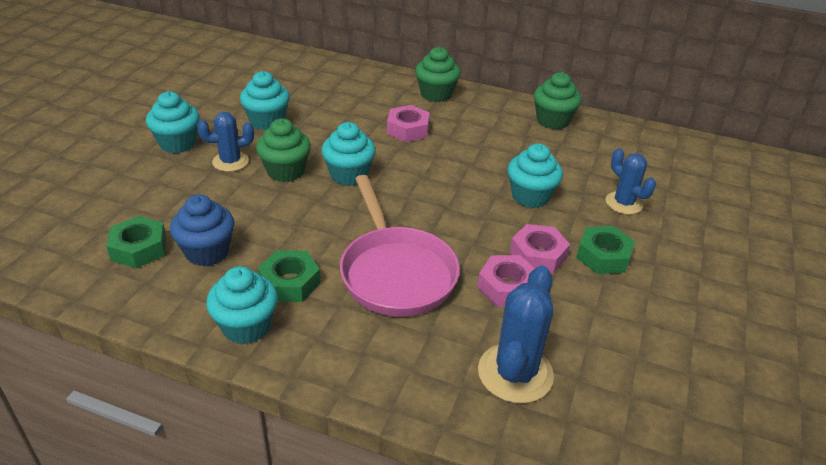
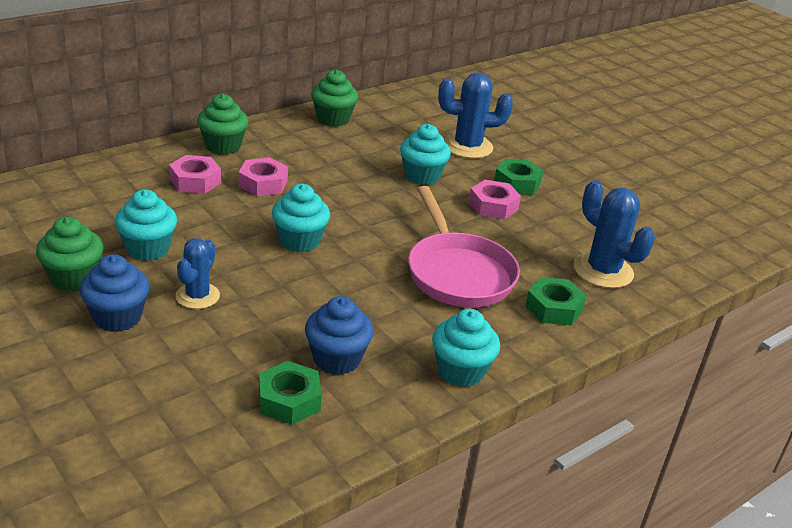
camera: 60 degrees left, 5 degrees down
(177, 143) = (117, 317): turquoise cupcake -> blue cupcake
(285, 171) = (254, 271): green cupcake -> green cupcake (73, 278)
(290, 282) = (423, 328): green nut -> green nut (553, 308)
(396, 273) = (458, 273): pink pan -> pink pan turned 60 degrees clockwise
(507, 287) = (516, 234): pink nut -> pink nut (195, 181)
(623, 203) = (468, 146): blue cactus -> blue cactus, size x1.55

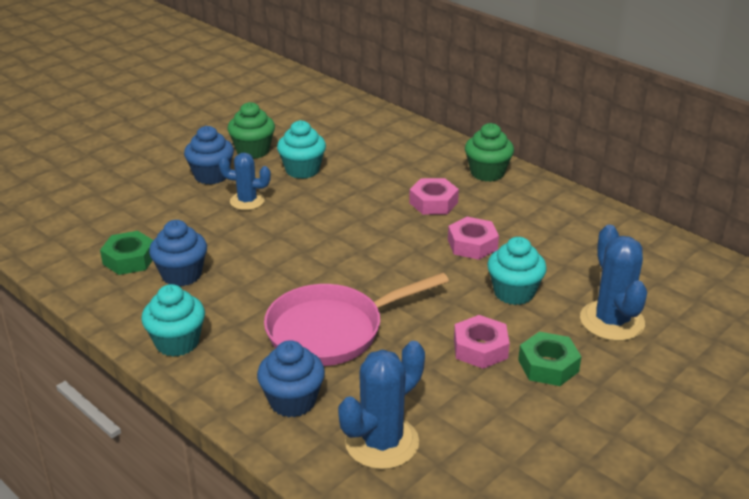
camera: 85 degrees right, 0 degrees up
(195, 181) = (416, 171): pink nut -> pink nut (472, 244)
(299, 241) = (346, 234): turquoise cupcake -> none
(333, 119) = (597, 222): green cupcake -> none
(553, 308) = (292, 401): green nut -> blue cupcake

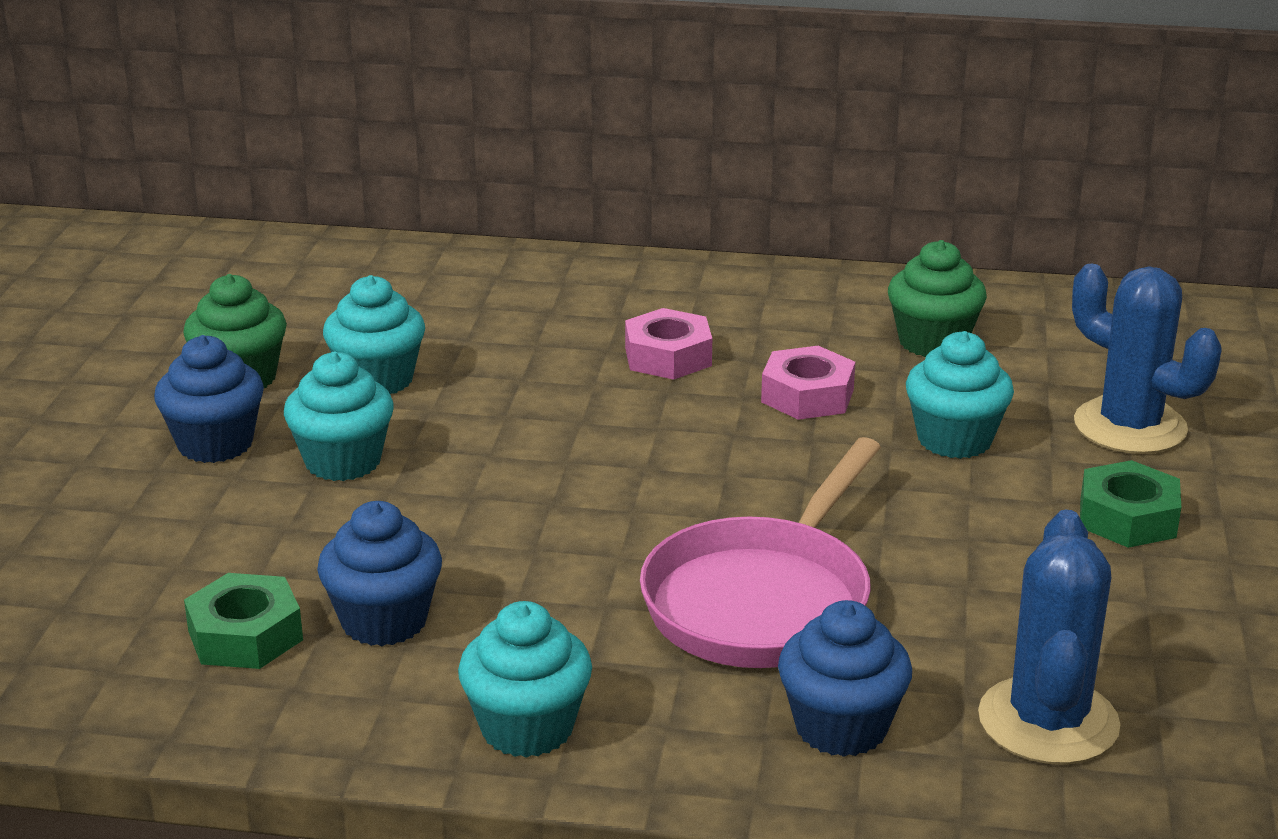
camera: 35 degrees left, 5 degrees down
(247, 201) = (343, 461): blue cactus -> turquoise cupcake
(480, 348) = (1010, 533): pink nut -> none
(487, 173) = (693, 286): green cupcake -> green cupcake (932, 342)

